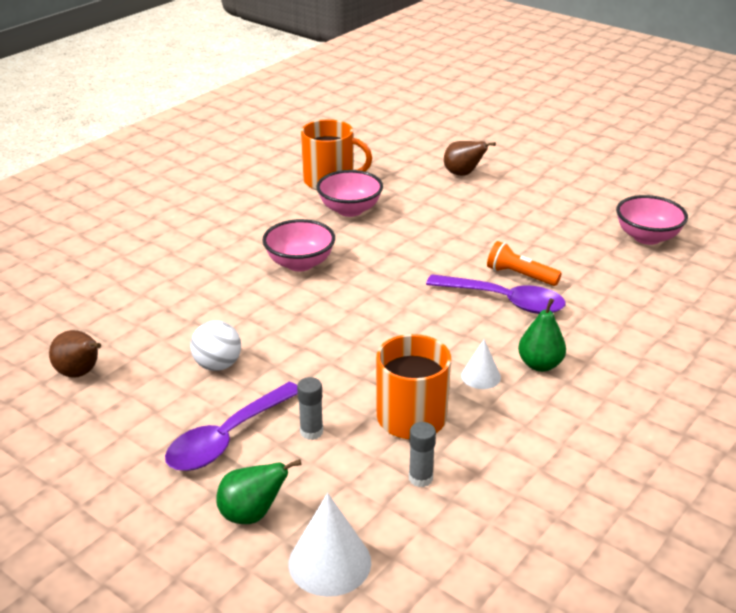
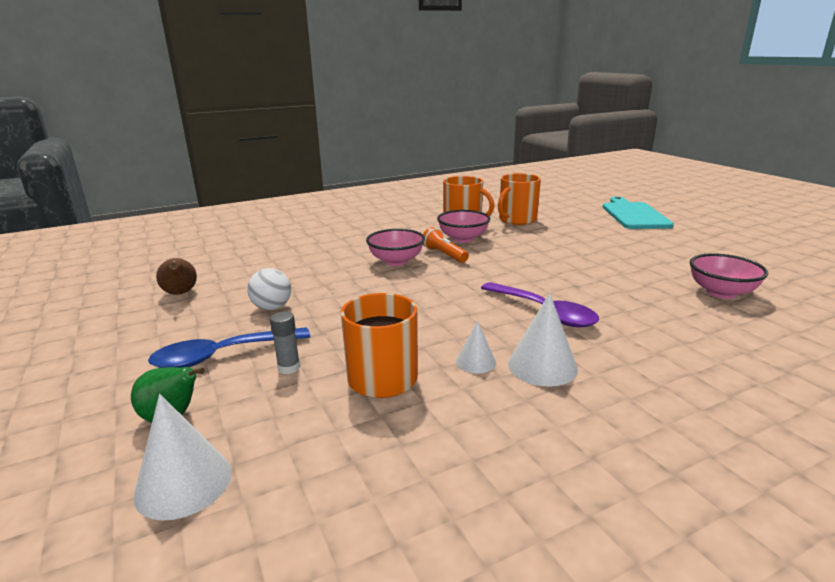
camera: 25 degrees right, 10 degrees down
(227, 438) = (222, 356): purple spoon -> blue spoon
(390, 164) = (516, 220): none -> orange mug
(420, 478) = (342, 432): grey glue stick -> none
(463, 174) = (570, 231): brown pear -> none
(515, 131) = (634, 215): none -> turquoise cutting board
(519, 275) = (572, 298): orange flashlight -> orange flashlight (444, 255)
(540, 365) = (542, 366): green pear -> white cone

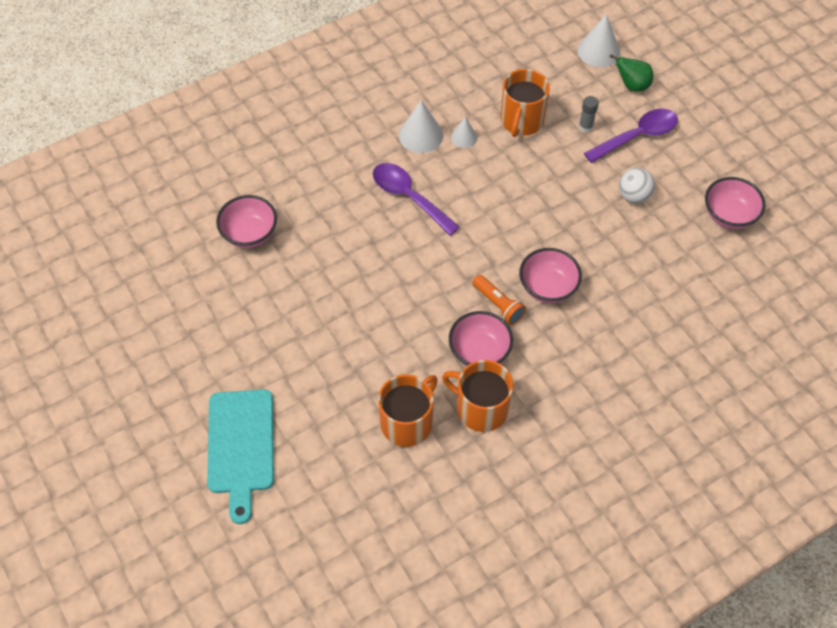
camera: 175 degrees right, 35 degrees up
(180, 293) = (728, 215): brown pear -> pink bowl
(222, 356) = (637, 136): blue spoon -> purple spoon

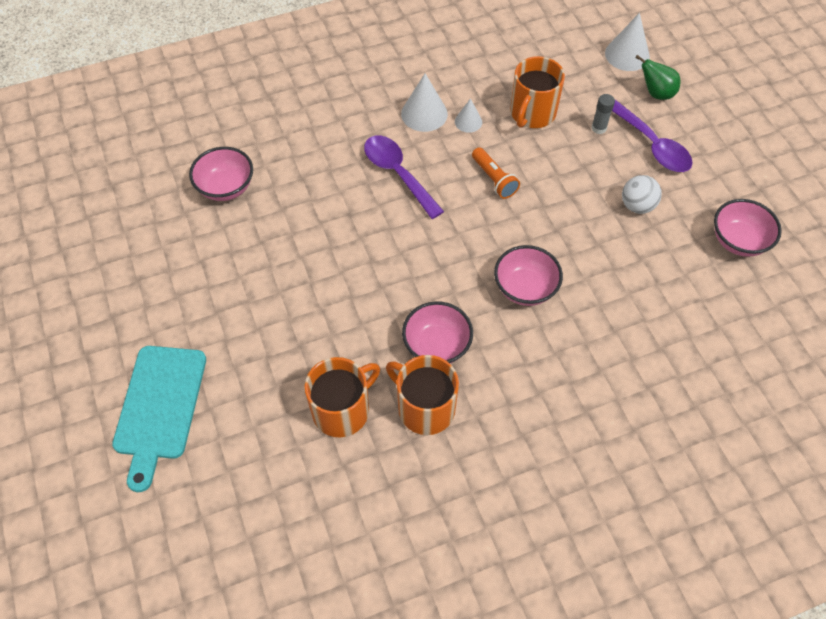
camera: 10 degrees right, 0 degrees up
(498, 304) = (468, 299): orange flashlight -> orange flashlight (494, 179)
(637, 136) = (652, 145): purple spoon -> purple spoon turned 75 degrees clockwise

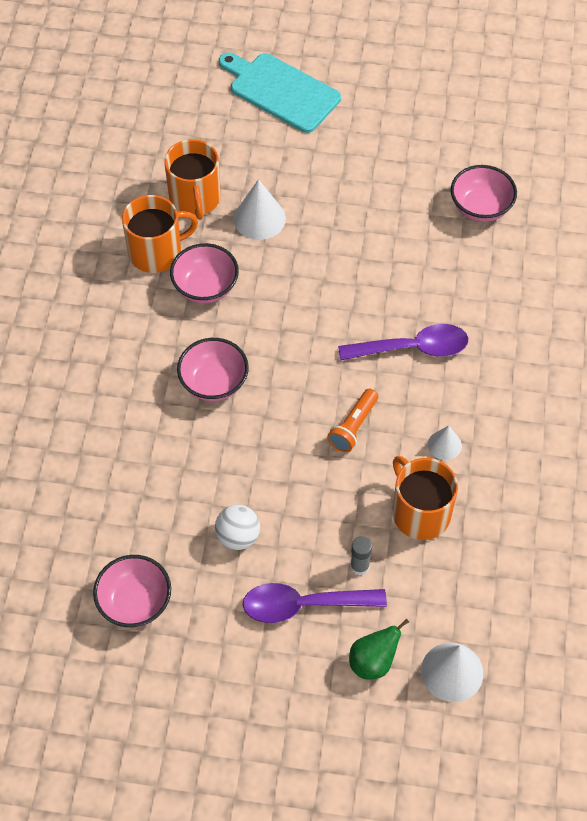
camera: 120 degrees right, 0 degrees up
(424, 113) = (480, 410): white cone -> white cone (259, 218)
(494, 179) = (353, 427): orange flashlight -> orange flashlight turned 60 degrees counterclockwise

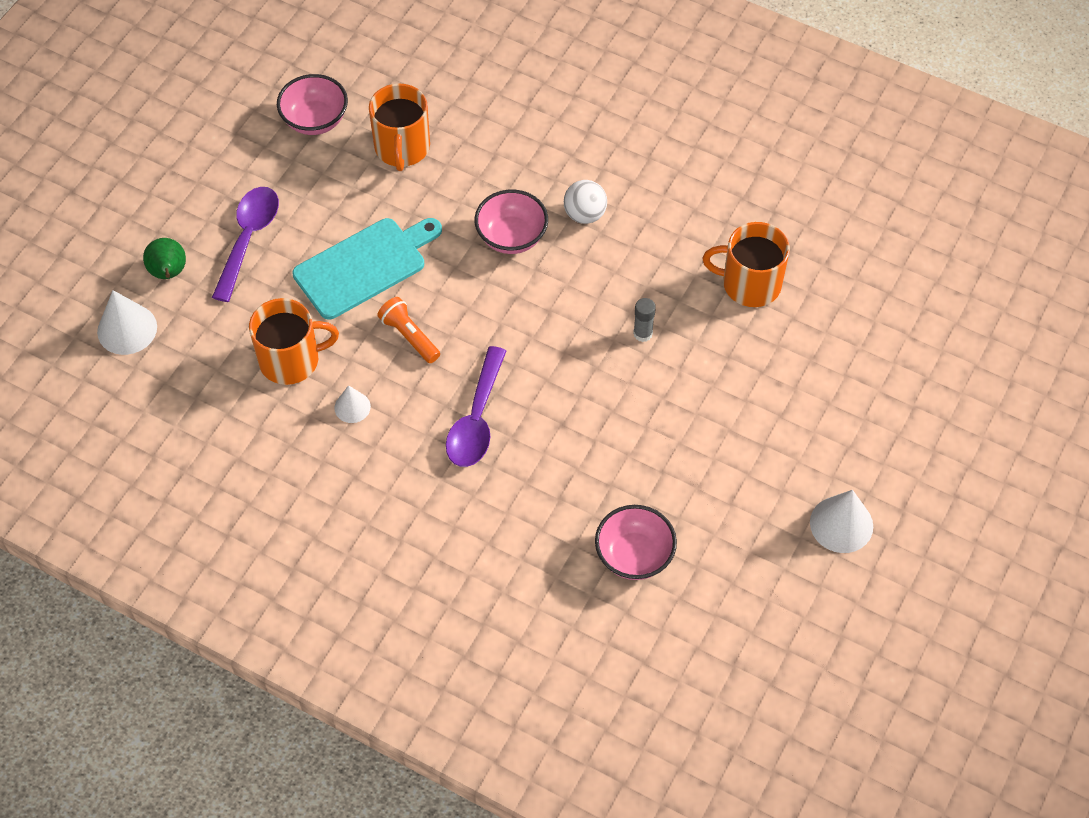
camera: 110 degrees right, 0 degrees up
(157, 252) = (691, 232): orange mug -> orange mug (402, 148)
(205, 287) = (629, 261): pink bowl -> none
(238, 536) = (339, 210): white ball -> white ball (584, 214)
(259, 218) = (701, 334): white cone -> white cone (841, 524)
(281, 91) = (881, 410): turquoise cutting board -> turquoise cutting board (364, 266)
(359, 566) = (262, 293): grey glue stick -> grey glue stick (643, 333)

